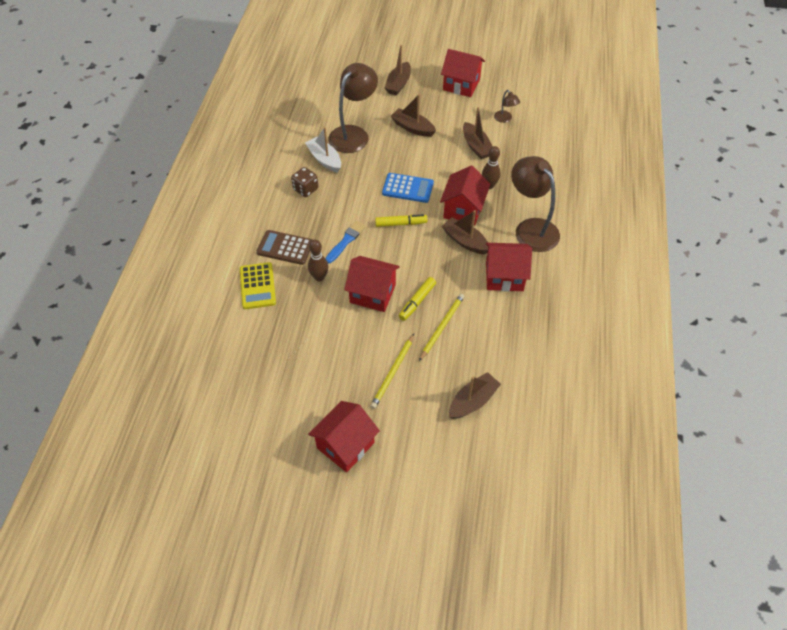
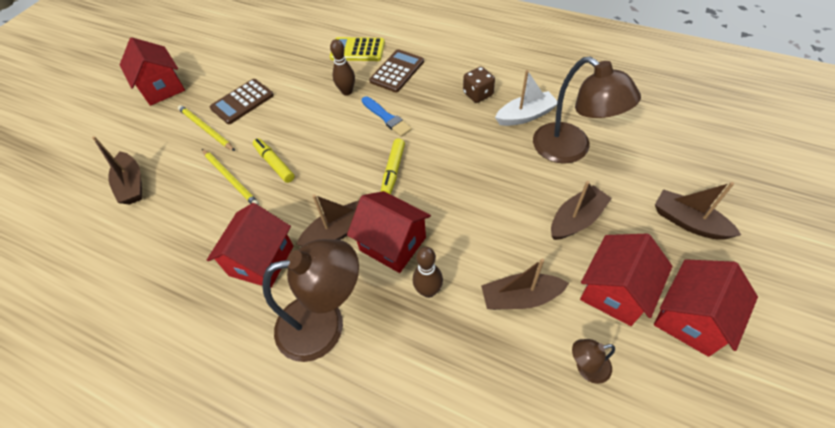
camera: 110 degrees right, 0 degrees up
(350, 357) = (242, 102): none -> brown calculator
(372, 293) = (305, 129): red house -> red house (614, 291)
(407, 188) = (452, 189): blue calculator -> none

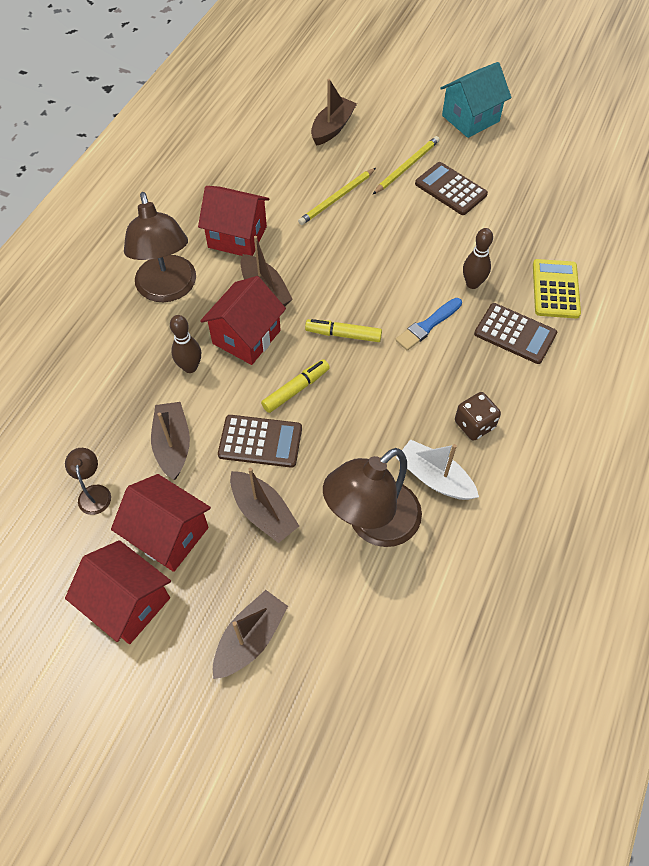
camera: 85 degrees right, 5 degrees up
(132, 184) = (332, 128): brown boat -> brown boat turned 150 degrees clockwise
(162, 88) = (470, 118): red house -> turquoise house
(274, 163) = (356, 230): yellow marker -> yellow marker (296, 389)
(507, 226) = (260, 441): none -> brown calculator
(525, 115) = (434, 478): white boat -> white boat turned 150 degrees clockwise

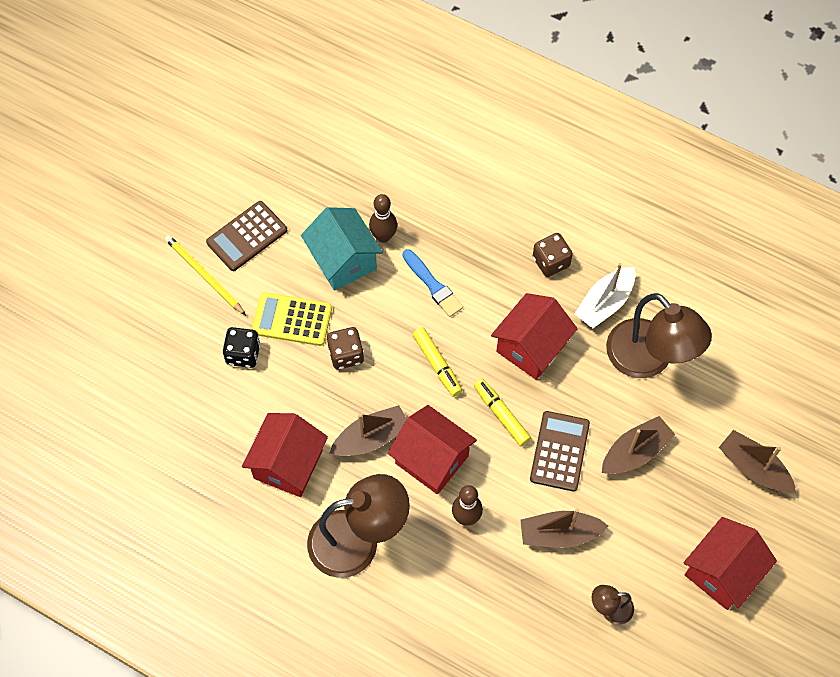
camera: 85 degrees left, 5 degrees up
(168, 534) = (655, 537): red house -> red house (531, 347)
(332, 128) = (124, 348): brown boat -> none
(337, 198) = (243, 354): yellow pencil -> black dice
(343, 334) = (437, 365): yellow marker -> yellow marker turned 45 degrees counterclockwise
(345, 266) = (346, 355): none -> brown dice
(470, 118) = (136, 198): turquoise house -> turquoise house (343, 260)
(515, 334) = (450, 210): brown calculator -> none
(555, 289) = (398, 164): yellow calculator -> yellow calculator (292, 320)

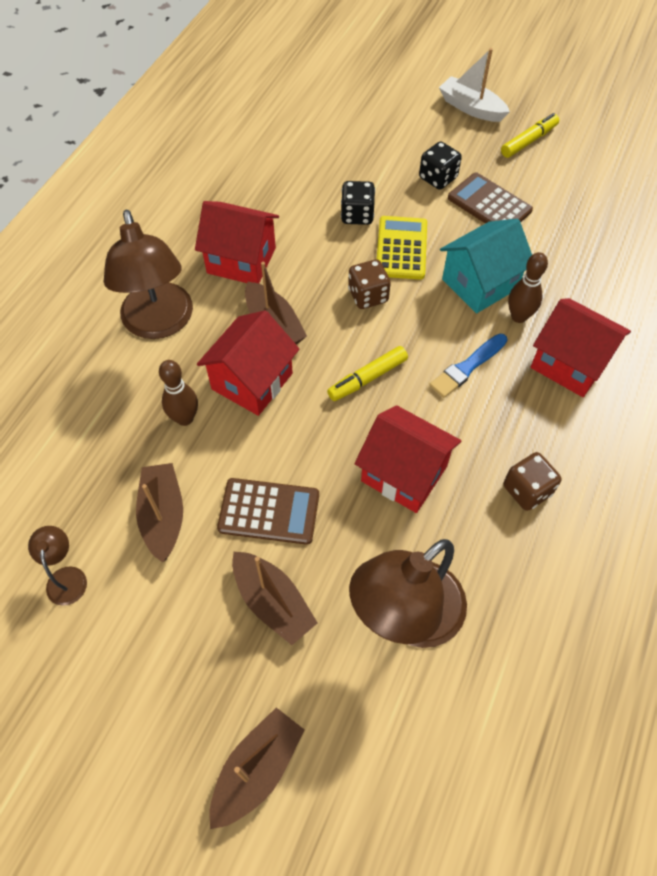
camera: 85 degrees right, 5 degrees down
(204, 275) = (438, 178): yellow pencil -> black dice
(501, 414) = (311, 446): yellow marker -> yellow marker (529, 141)
(604, 303) = (481, 557): white boat -> white boat (471, 108)
(722, 572) = (105, 721): red house -> red house (570, 363)

